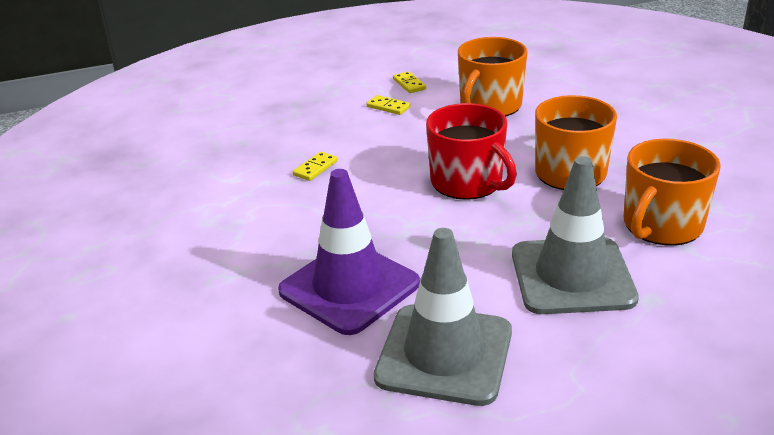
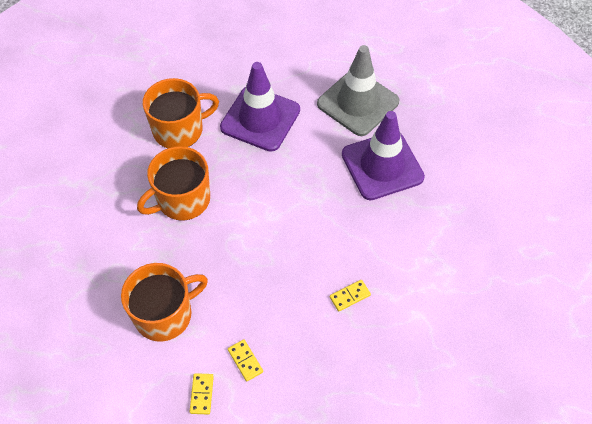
camera: 155 degrees left, 25 degrees up
(468, 182) = (255, 223): red mug -> none
(572, 276) = (260, 119): grey traffic cone -> purple traffic cone

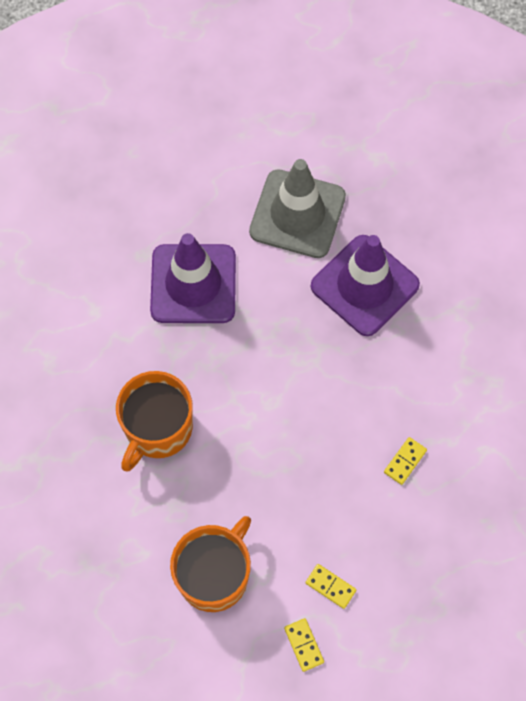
camera: 25 degrees left, 10 degrees up
(179, 130) = (104, 340): orange mug -> none

